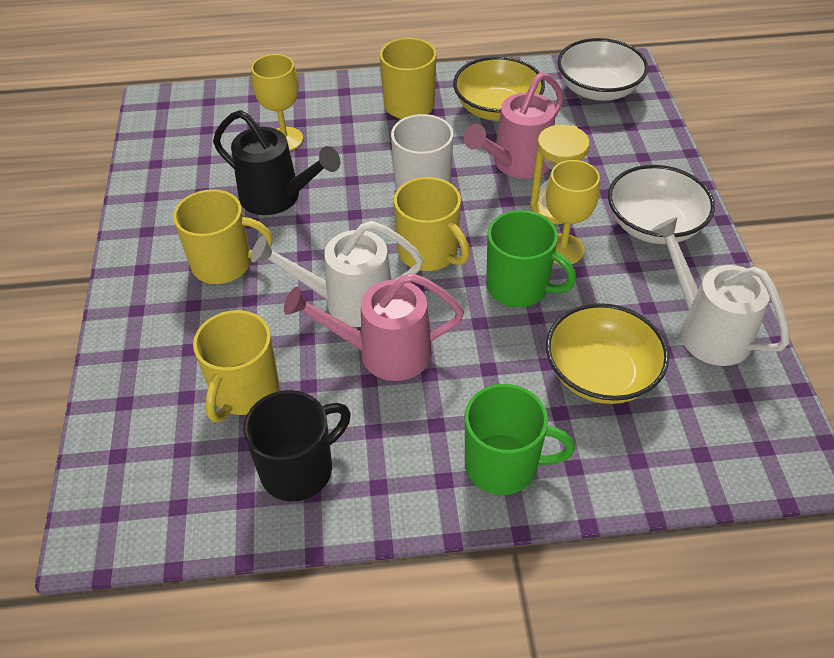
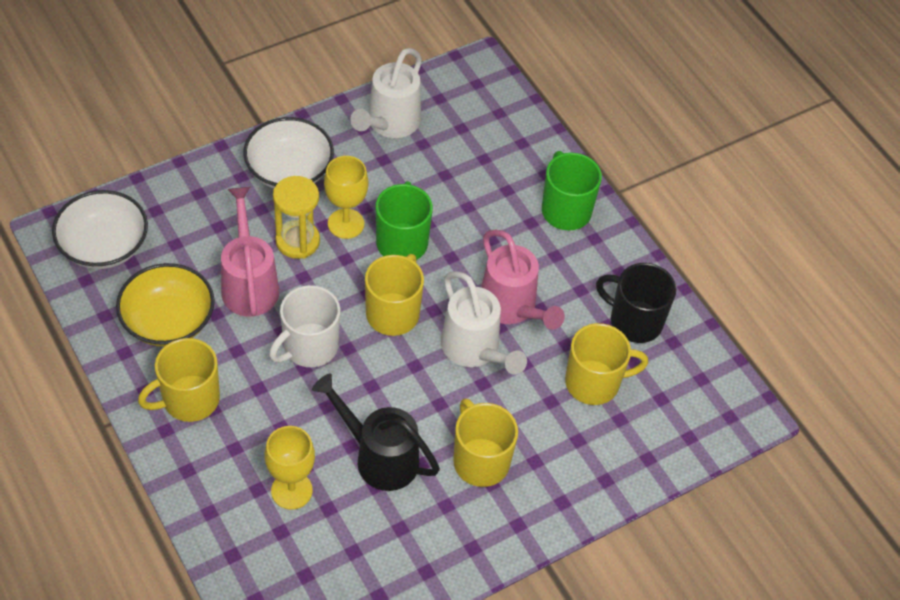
camera: 120 degrees left, 5 degrees up
(278, 198) = (379, 456): black watering can -> black watering can turned 60 degrees counterclockwise
(515, 164) = (249, 283): pink watering can -> pink watering can turned 120 degrees counterclockwise
(600, 374) = (462, 175): yellow bowl -> none

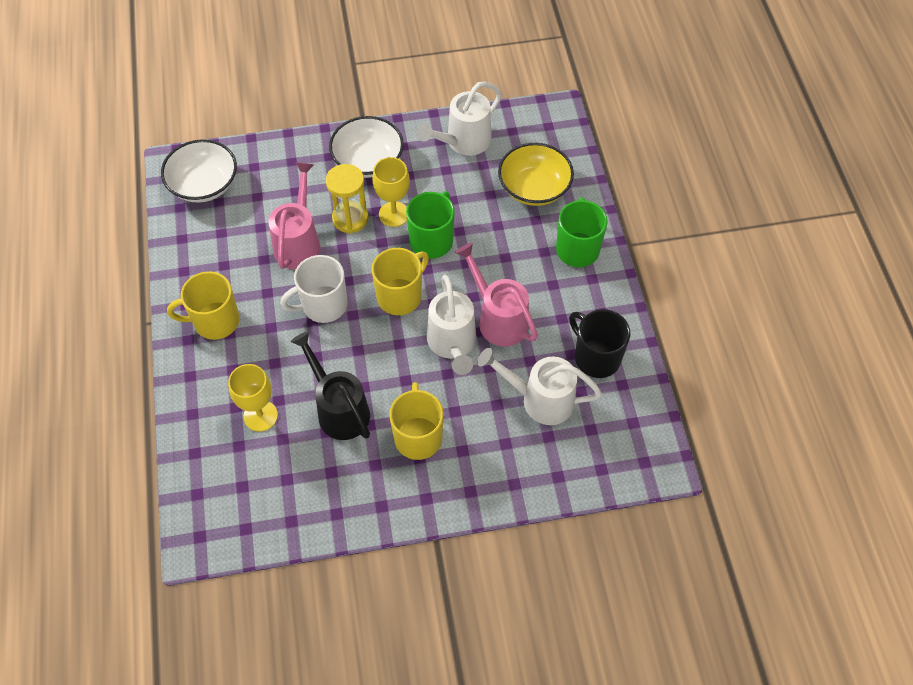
camera: 25 degrees right, 5 degrees up
(168, 321) = (226, 255): yellow bowl -> yellow bowl (534, 188)
(512, 308) = (498, 318): pink watering can -> pink watering can turned 150 degrees clockwise
(594, 383) = (539, 399): yellow mug -> white watering can

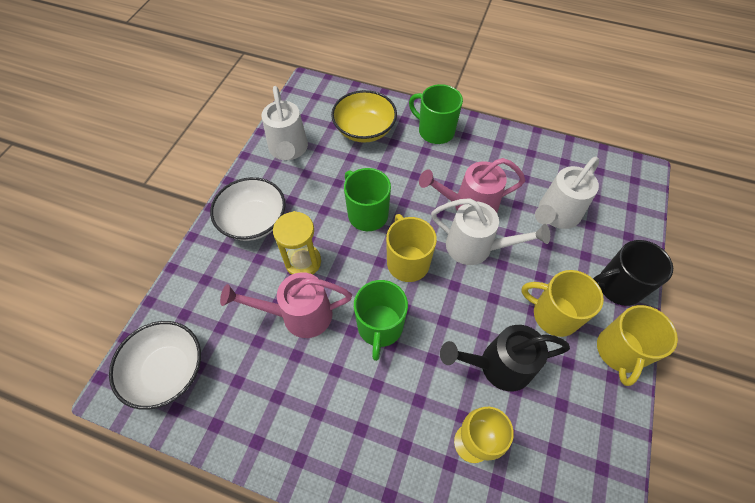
camera: 60 degrees left, 0 degrees up
(215, 321) = (338, 437): yellow mug -> yellow mug (619, 351)
(299, 242) = (298, 315): pink watering can -> pink watering can turned 45 degrees counterclockwise
(323, 305) = (380, 327): white mug -> green mug
(394, 214) = (322, 228): yellow goblet -> none
(596, 357) = (535, 165): black mug -> black mug (618, 286)

